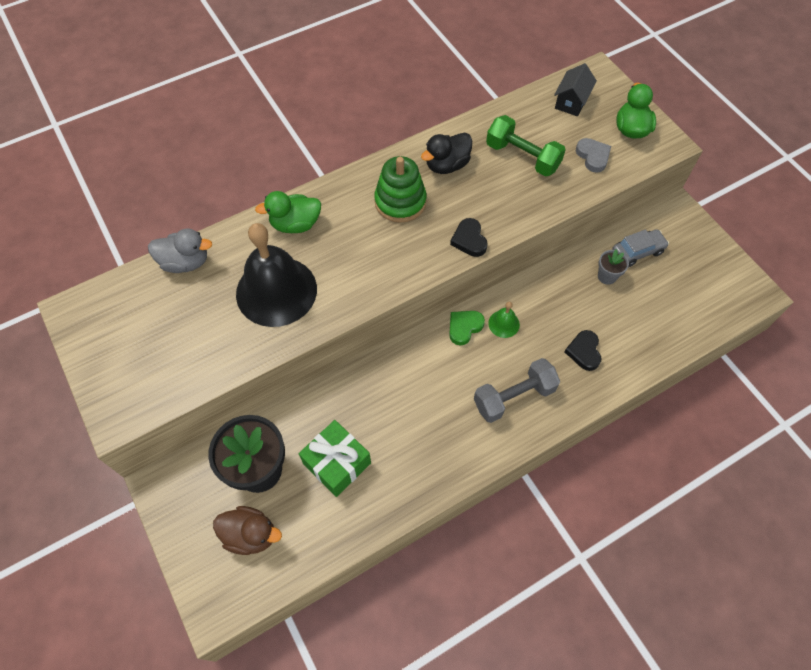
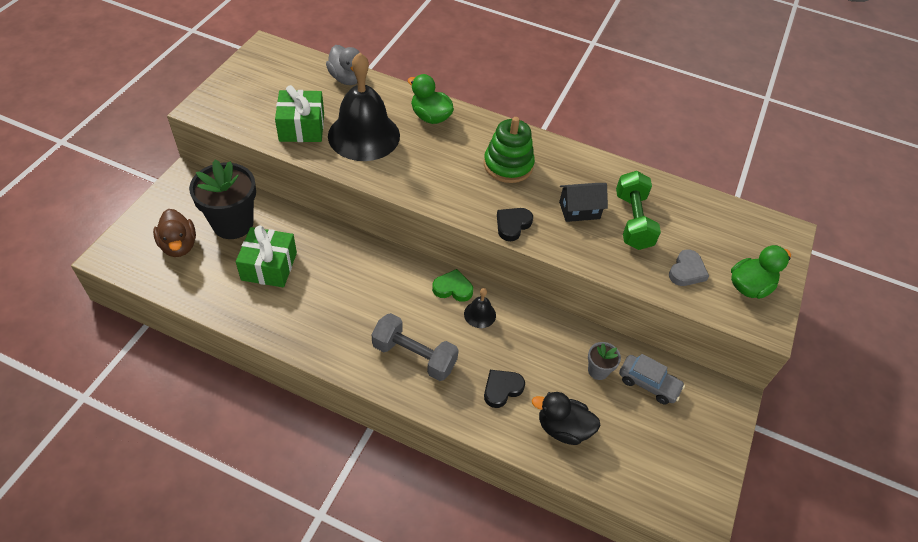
camera: 50 degrees right, 10 degrees down
(222, 338) = (302, 127): none -> green gift
(447, 165) = (572, 176): black duck -> black duck (563, 428)
(504, 324) = (480, 314): green bell -> black bell
(571, 102) = (731, 228): black house -> black house (579, 210)

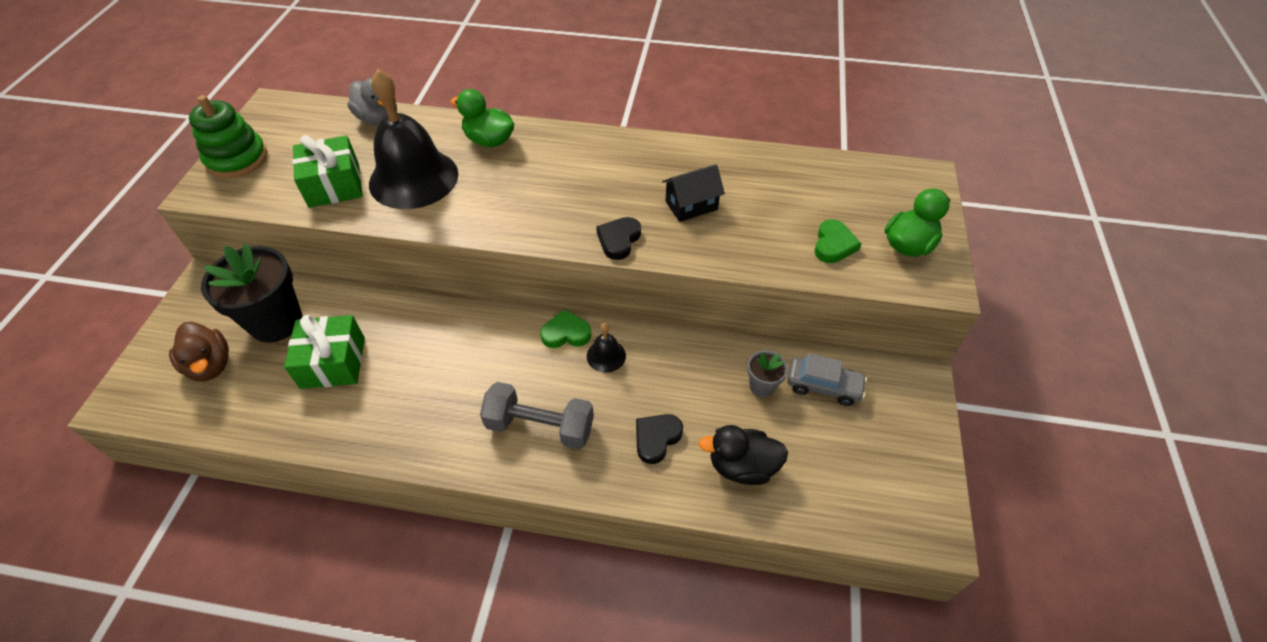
camera: 10 degrees left, 0 degrees up
(508, 165) = (594, 174): green stacking toy -> green stacking toy (237, 159)
(633, 221) = (755, 204): green dumbbell -> none
(686, 271) = (833, 245): grey heart -> green heart

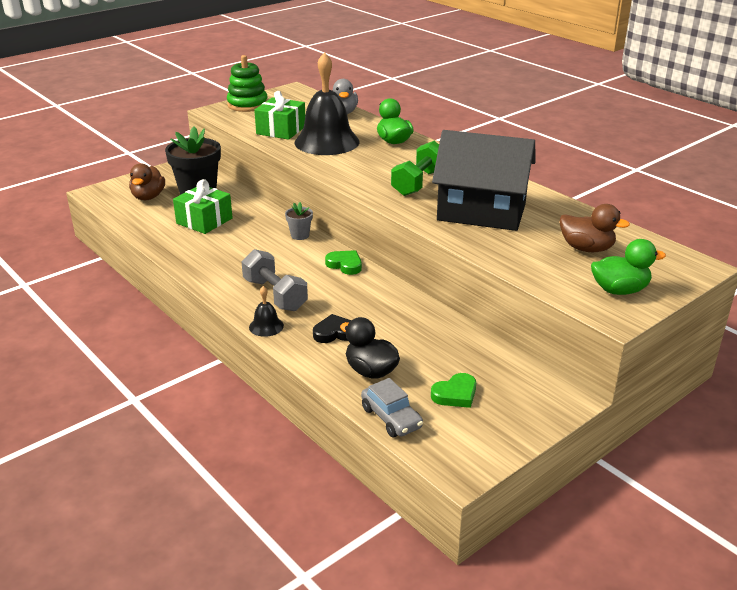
camera: 40 degrees right, 20 degrees down
(586, 194) = (418, 183): none -> green dumbbell
(606, 356) = (355, 285): black bell -> black bell (266, 326)
(619, 240) = (409, 208): black heart -> none
(691, 205) = (481, 212): black house -> black house, size x2.20
(762, 386) = (438, 345): grey flower pot -> grey flower pot (300, 235)
(823, 386) = (484, 366): grey car -> grey car (391, 418)
(828, 204) = (586, 248): none -> brown duck
(833, 245) = (558, 267): green heart -> green heart (455, 394)

